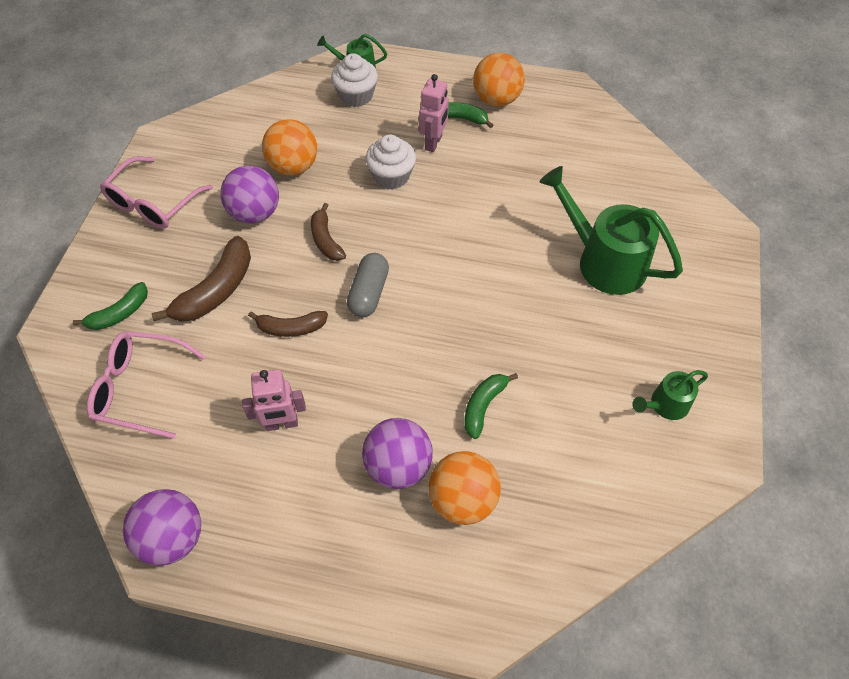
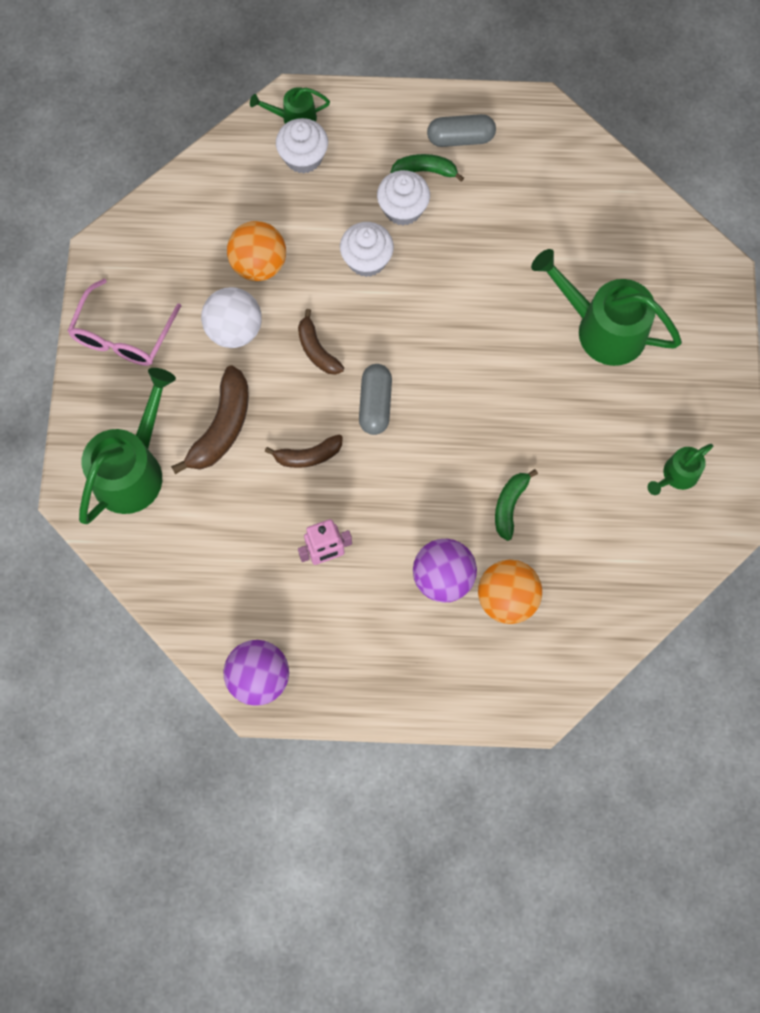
camera: 10 degrees left, 15 degrees up
(119, 313) = (133, 469): green banana -> green watering can
(139, 388) = (181, 544): pink glasses -> none
(255, 213) = (234, 330): purple ball -> white ball
(433, 143) = (403, 209): pink robot -> white cupcake
(496, 100) = (460, 138): orange ball -> grey capsule

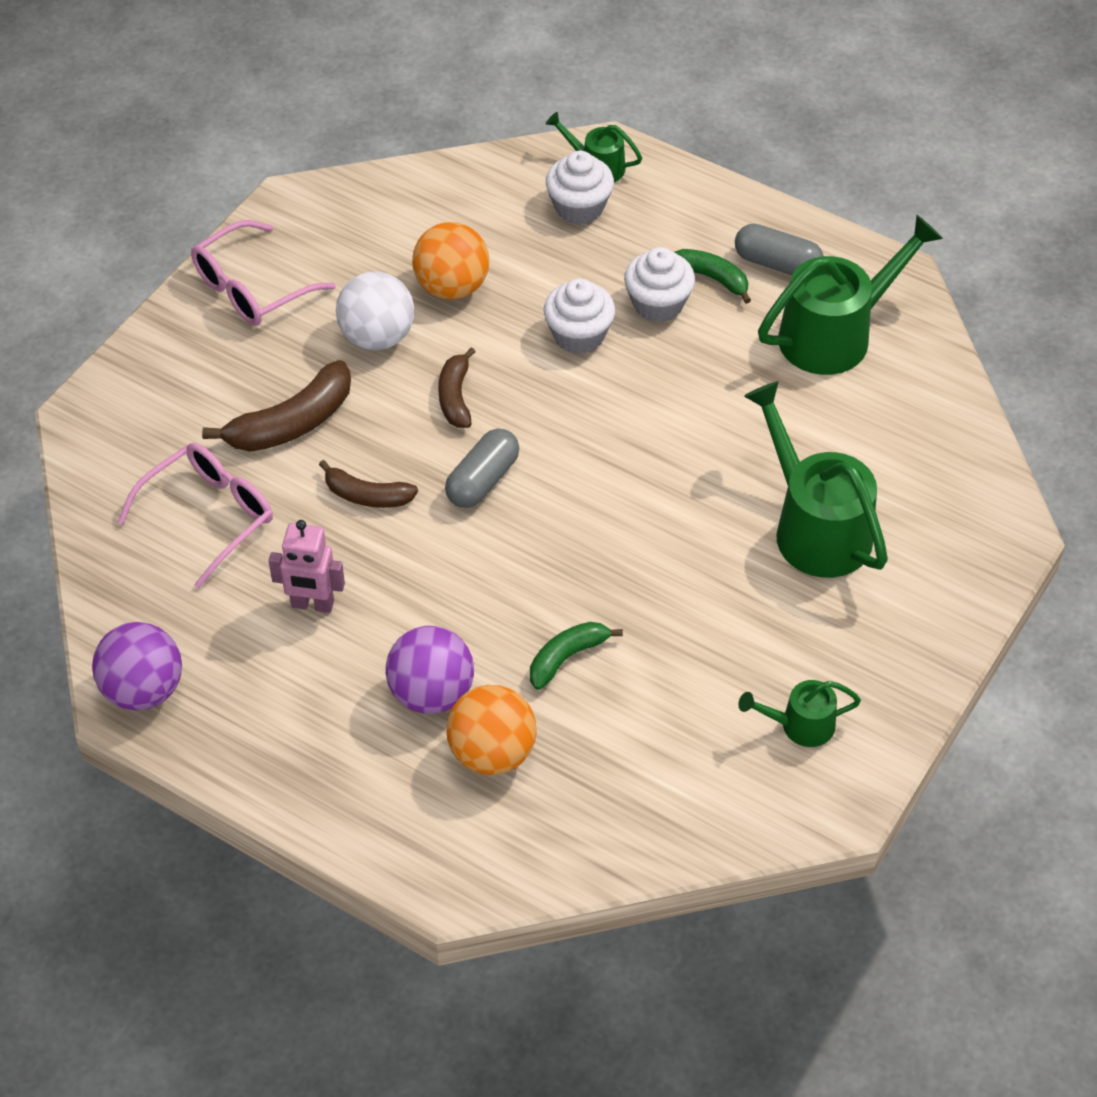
camera: 30 degrees right, 20 degrees down
(133, 469) = (164, 418): green watering can -> green watering can (836, 334)
(215, 526) = (210, 516): none -> pink glasses

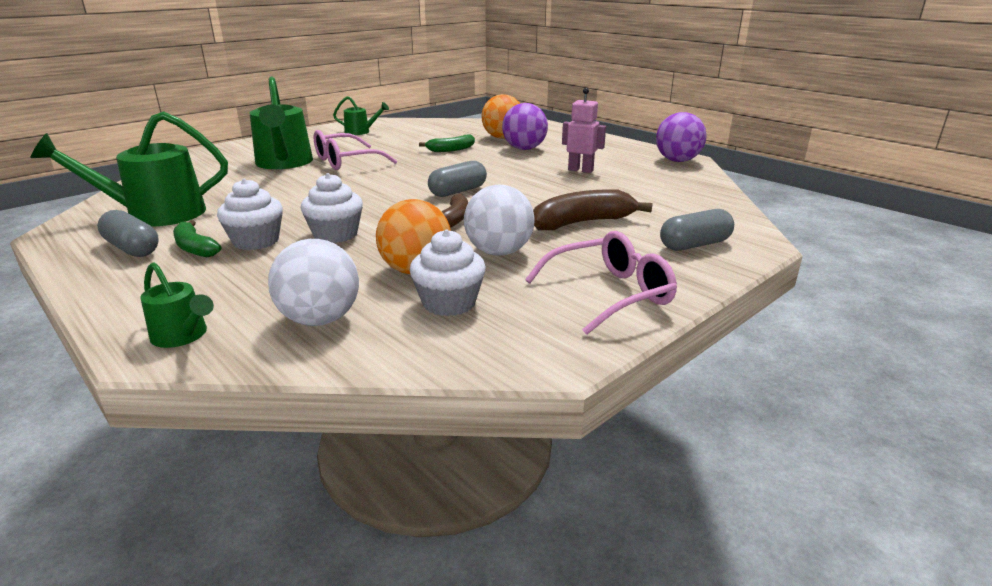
camera: 165 degrees left, 25 degrees down
(156, 397) = (695, 245): none -> grey capsule
(210, 516) = (644, 198): pink glasses -> pink glasses (345, 161)
(367, 495) = (536, 194): brown banana -> none
(500, 204) = (320, 319): none -> white ball
(579, 207) = (244, 306): white cupcake -> white cupcake (449, 303)

